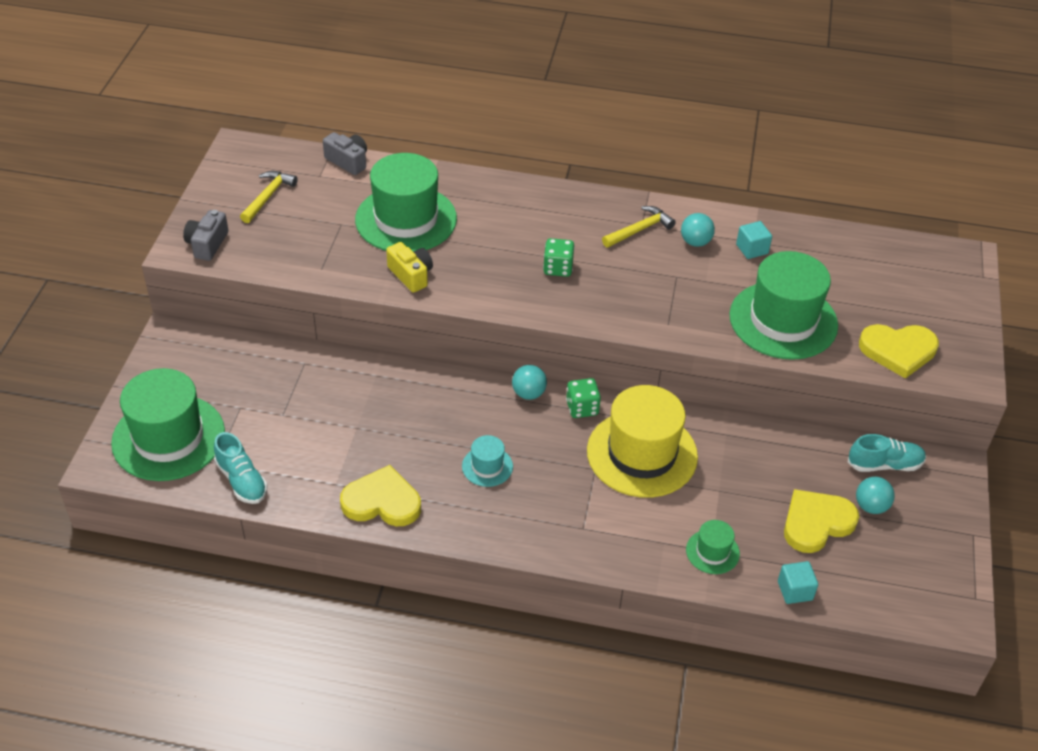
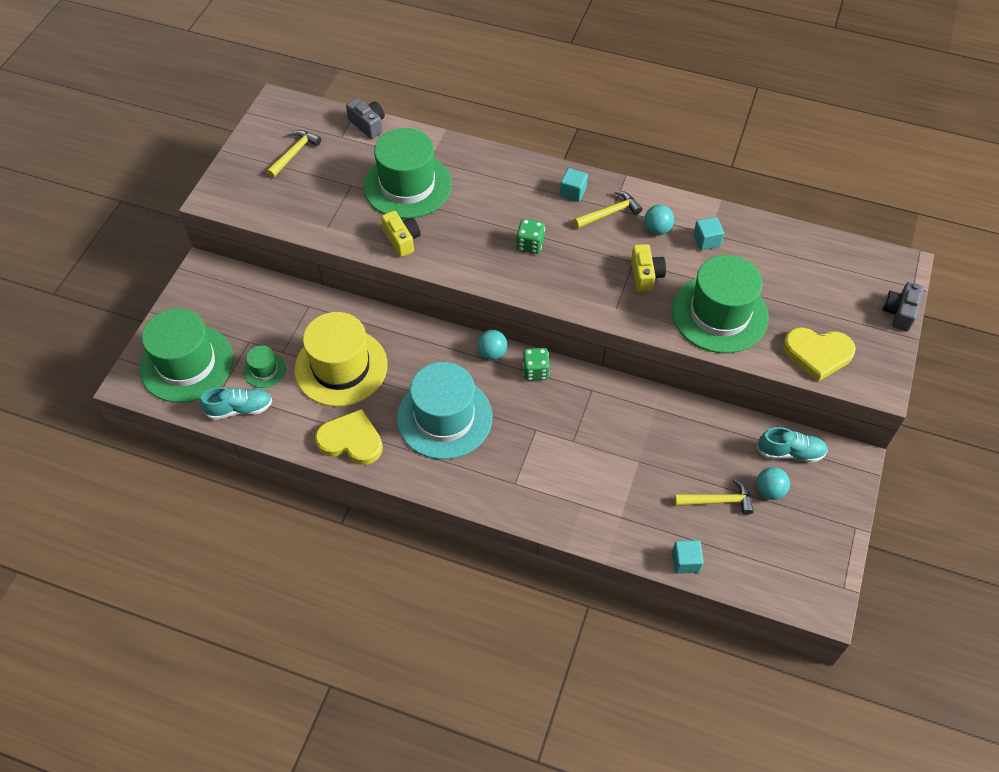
camera: 10 degrees right, 10 degrees up
(207, 244) = (235, 195): grey camera -> grey camera (899, 312)
(242, 480) = (239, 409): turquoise shoe -> turquoise shoe turned 75 degrees counterclockwise
(487, 466) = (444, 417): turquoise hat -> turquoise hat, size x2.19
(594, 212) = (573, 192): none -> turquoise cube
(642, 454) = (578, 419): yellow hat -> yellow hat (341, 367)
(693, 288) = (645, 275): none -> yellow camera
(712, 552) = (621, 517): green hat -> green hat (264, 370)
(816, 523) = (717, 501): yellow heart -> yellow hammer

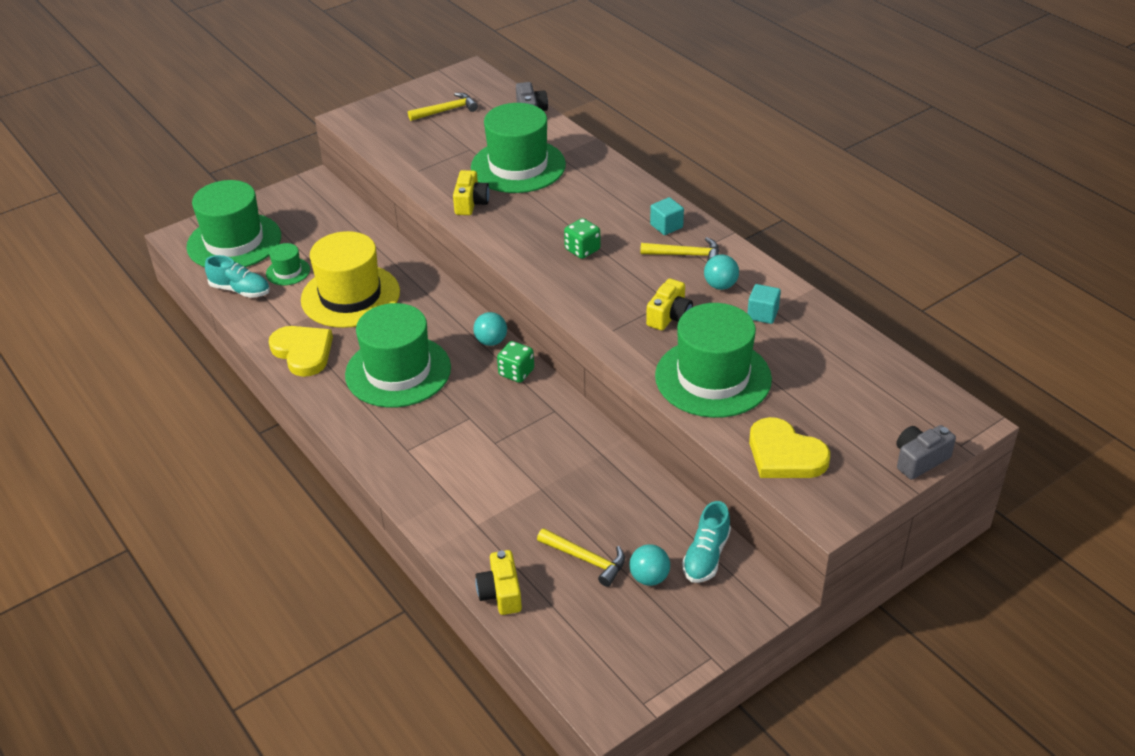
camera: 35 degrees right, 15 degrees down
(444, 417) = (398, 371): turquoise hat -> green hat
(685, 562) = (501, 593): turquoise cube -> yellow camera
(790, 452) = (706, 556): turquoise shoe -> turquoise shoe turned 75 degrees clockwise

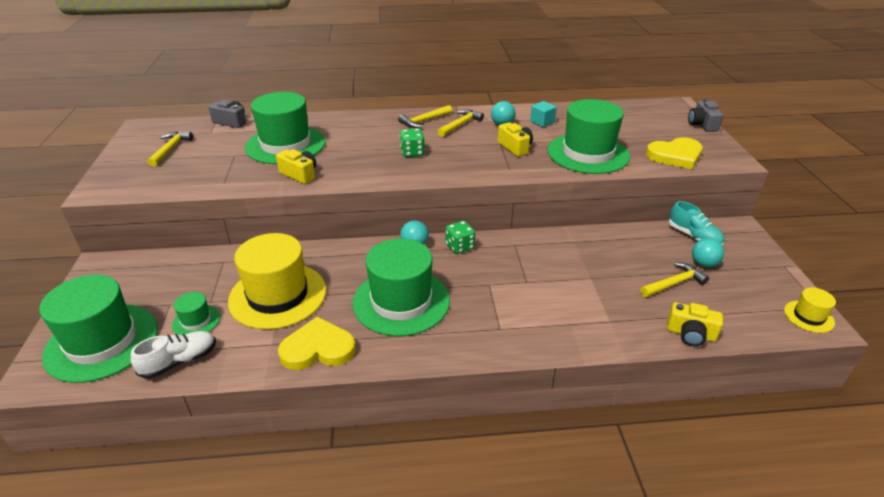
camera: 60 degrees left, 5 degrees down
(240, 290) = (179, 361): turquoise shoe -> white shoe
(613, 693) = (808, 316): none -> yellow hat
(666, 226) = (424, 121): turquoise cube -> yellow hammer

